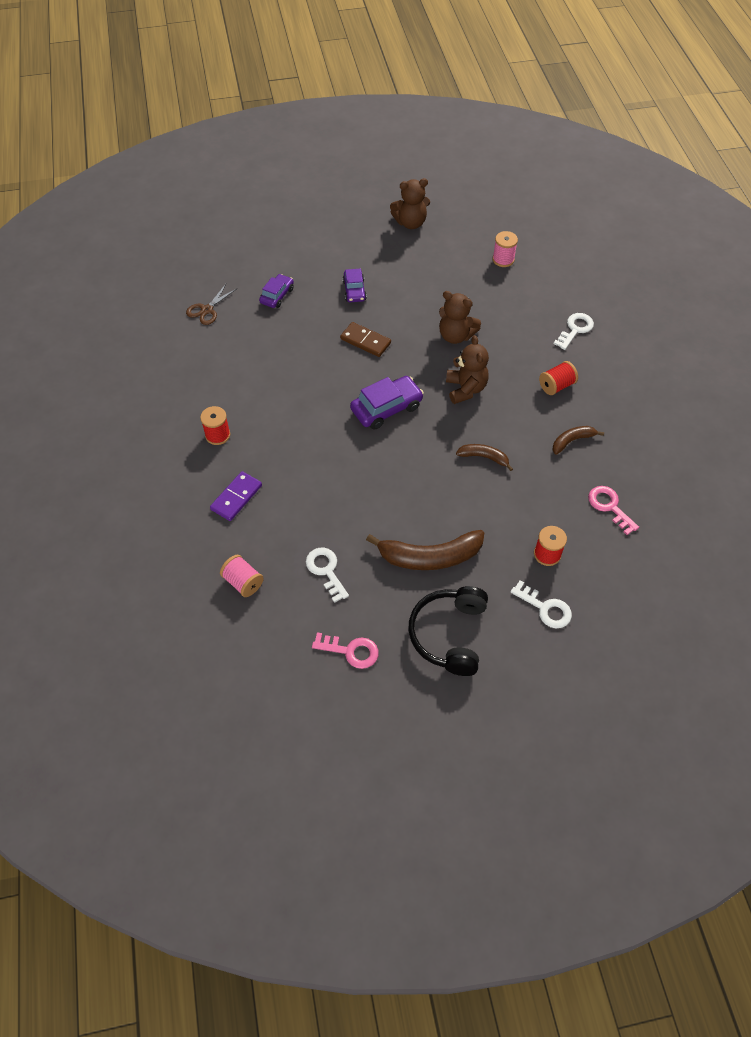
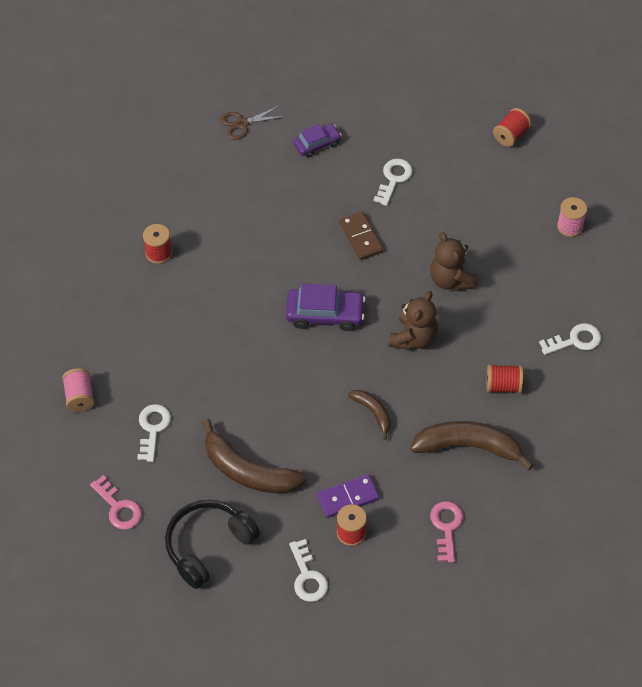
camera: 35 degrees right, 0 degrees up
(236, 497) = (130, 320): purple domino -> purple domino (348, 497)
(354, 290) = (394, 179): purple car -> white key
(410, 223) = (511, 135): brown teddy bear -> red spool
(572, 441) = (469, 447): brown banana -> brown banana, size x1.88

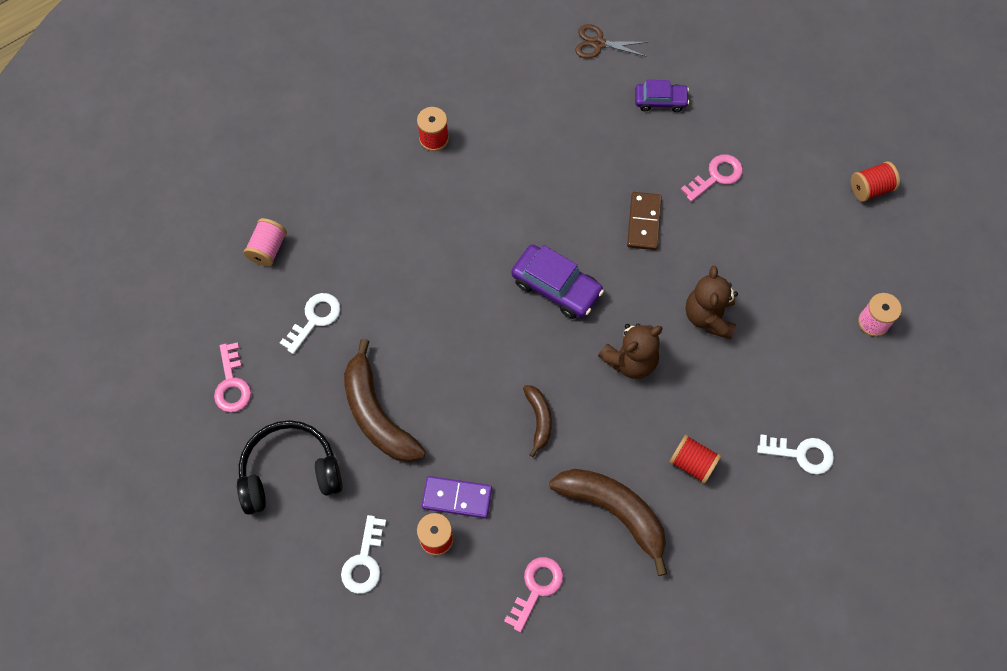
camera: 30 degrees right, 10 degrees up
(394, 179) = (716, 176): white key -> pink key

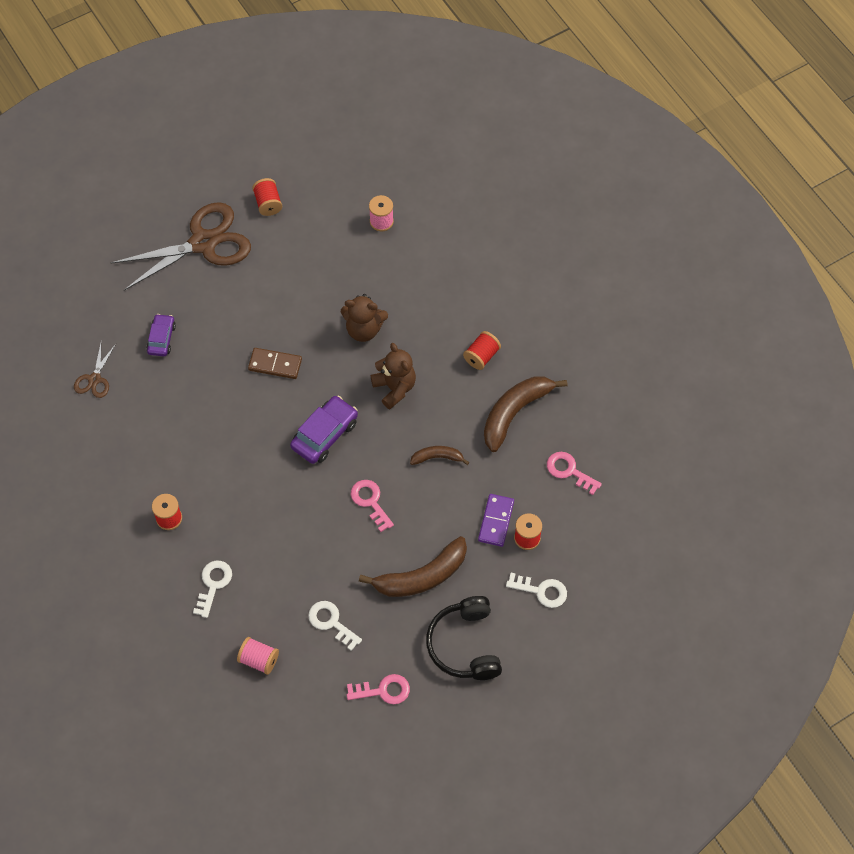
camera: 85 degrees left, 5 degrees down
(716, 176) = (240, 307): pink key -> pink key (370, 501)
(798, 126) = (203, 243): none -> brown scissors
(801, 454) = (480, 285): white key -> white key (213, 584)

